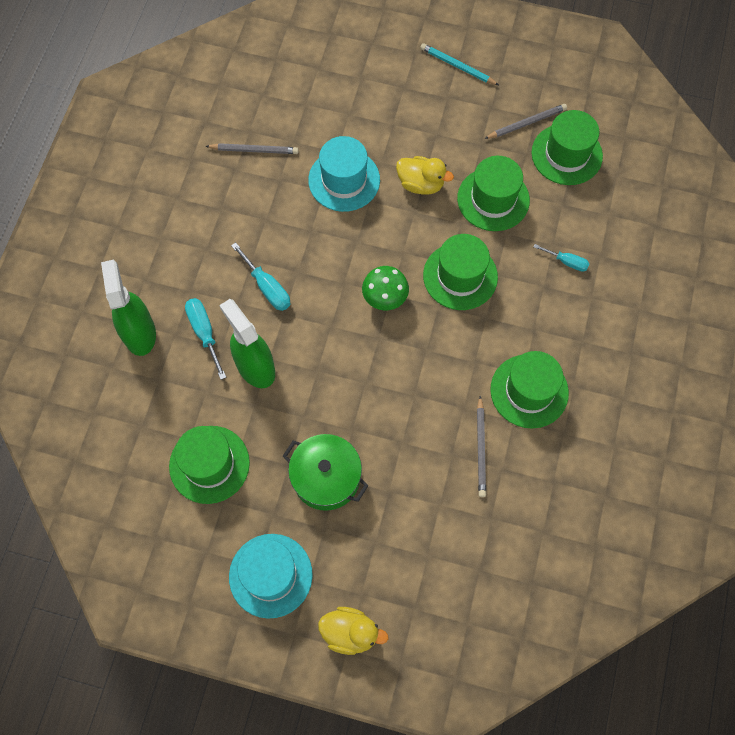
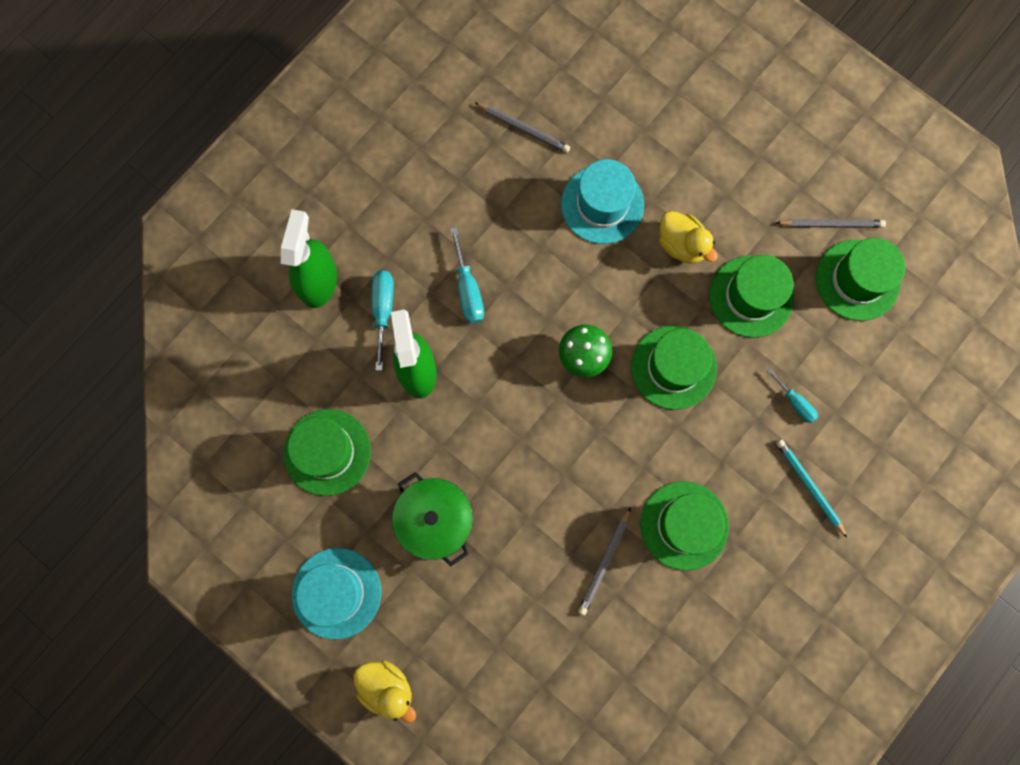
camera: 25 degrees right, 10 degrees up
(457, 66) = (788, 124): turquoise pencil -> turquoise pencil (809, 487)

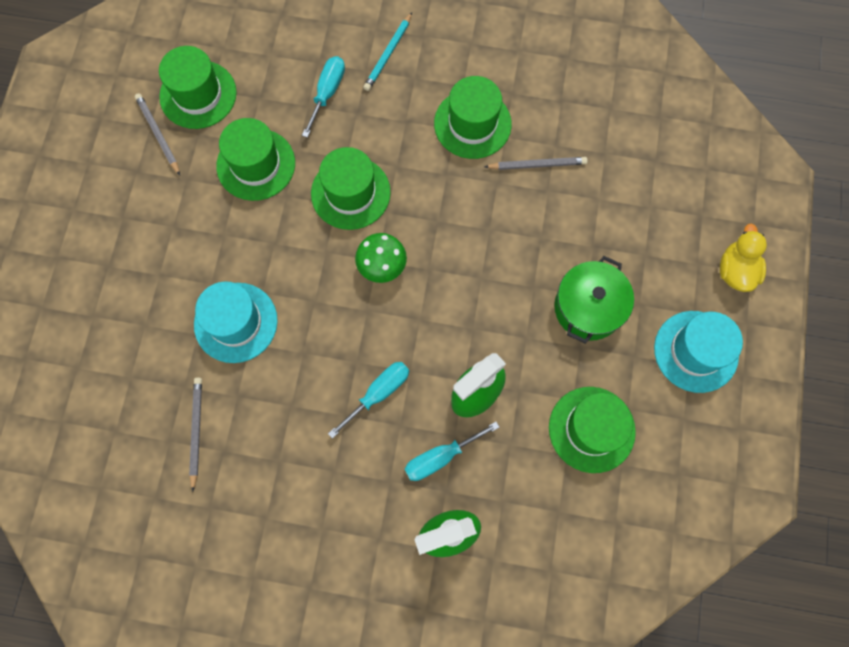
camera: 120 degrees left, 5 degrees down
(682, 245) = (239, 239): yellow duck -> none
(795, 402) = (327, 93): turquoise screwdriver -> turquoise screwdriver, size x1.52

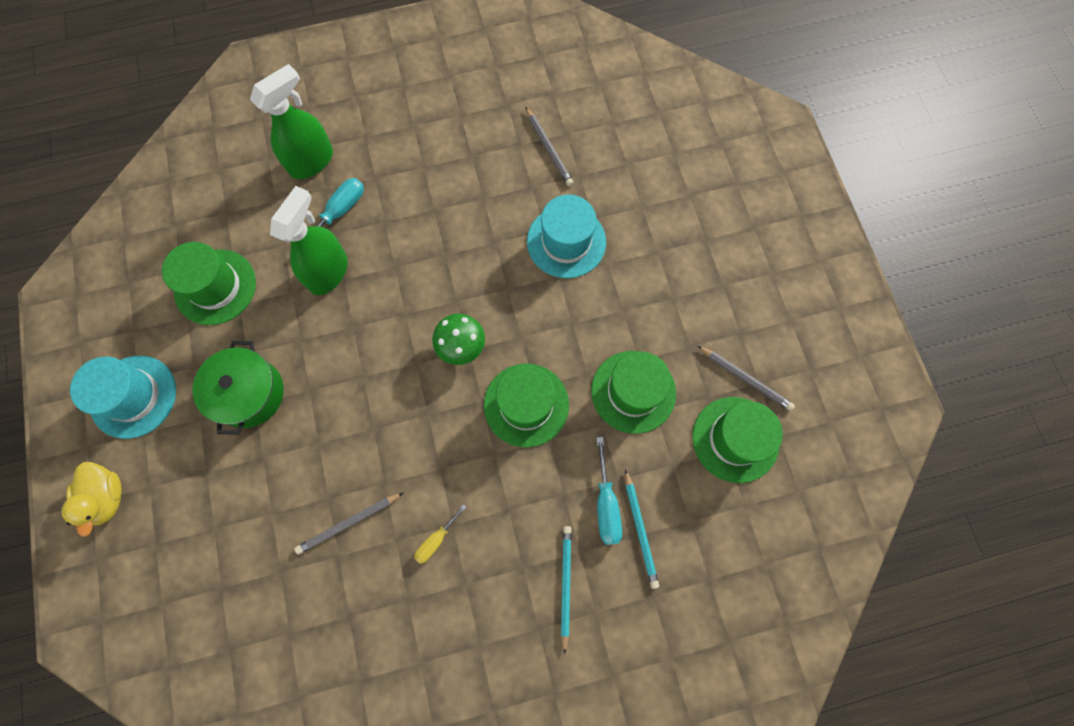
camera: 155 degrees right, 0 degrees up
(312, 65) = (640, 529): none -> turquoise pencil
(378, 393) = (413, 238): turquoise screwdriver -> none
(472, 124) = (436, 540): green hat -> yellow screwdriver

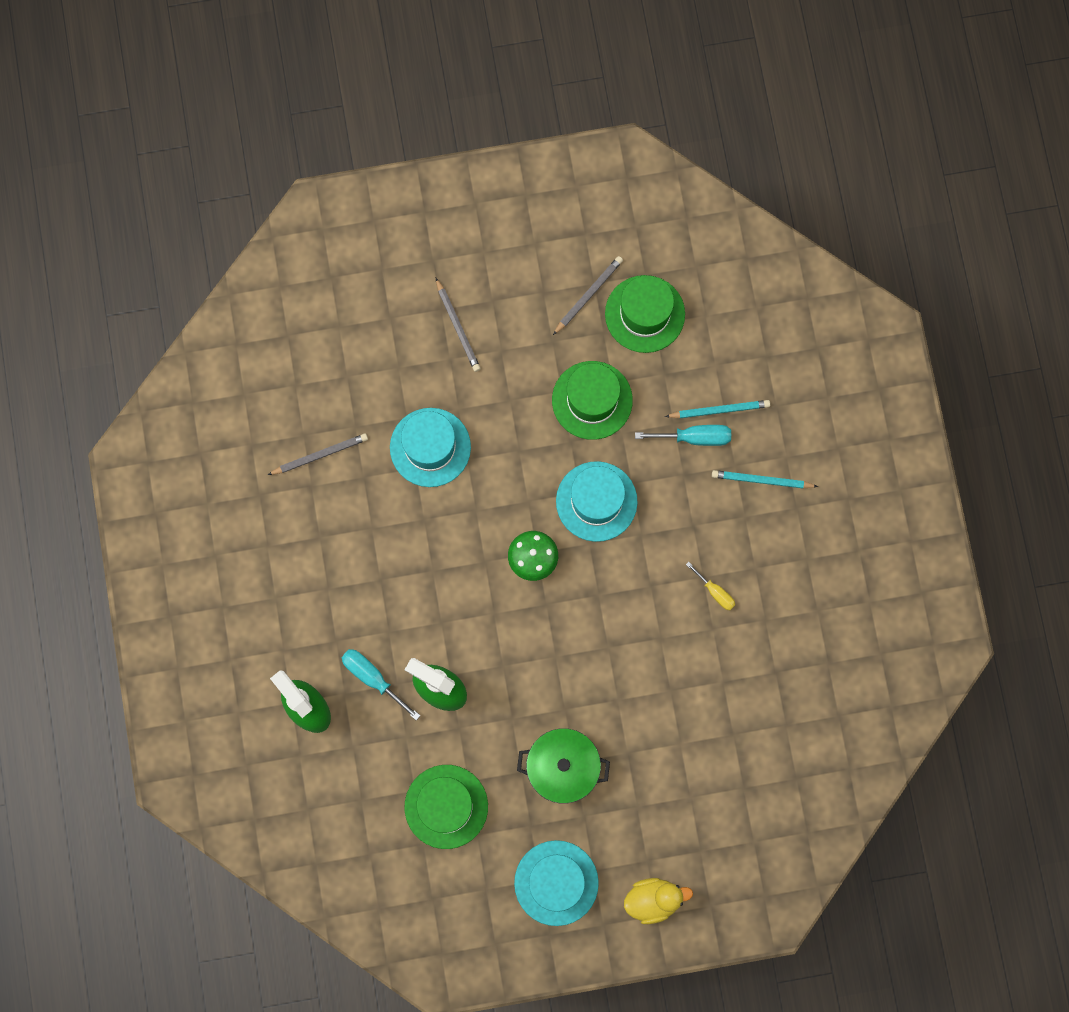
camera: 85 degrees left, 5 degrees up
(349, 523) = (694, 671): grey pencil -> grey pencil (457, 326)
(526, 405) = (596, 501): green hat -> turquoise hat

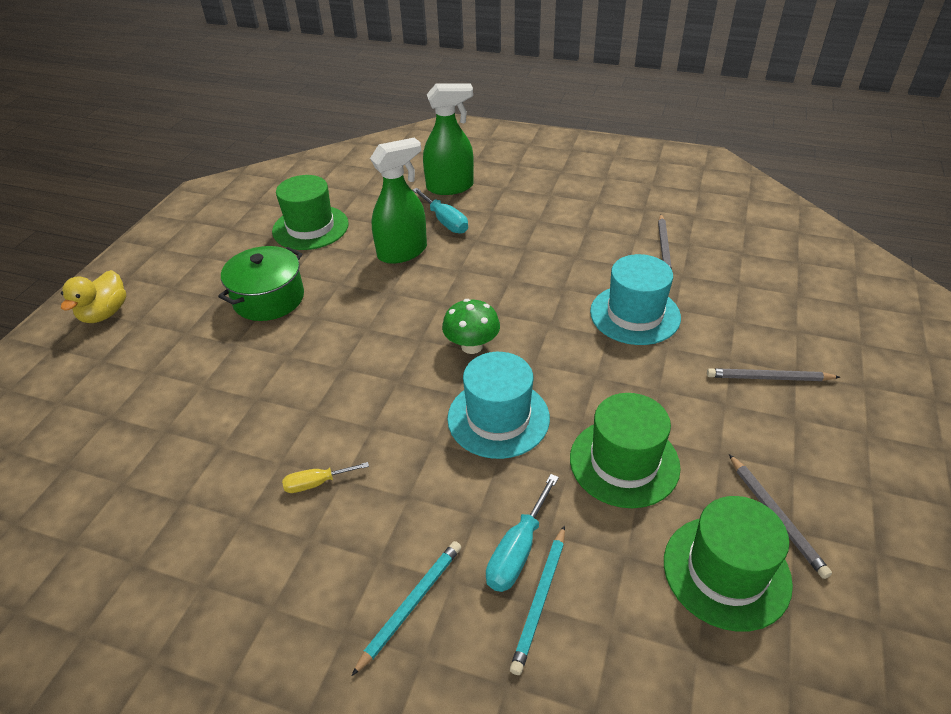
camera: 120 degrees right, 35 degrees down
(372, 678) = (445, 221): turquoise screwdriver -> turquoise screwdriver turned 75 degrees clockwise
(556, 883) = (189, 264): turquoise hat -> none

